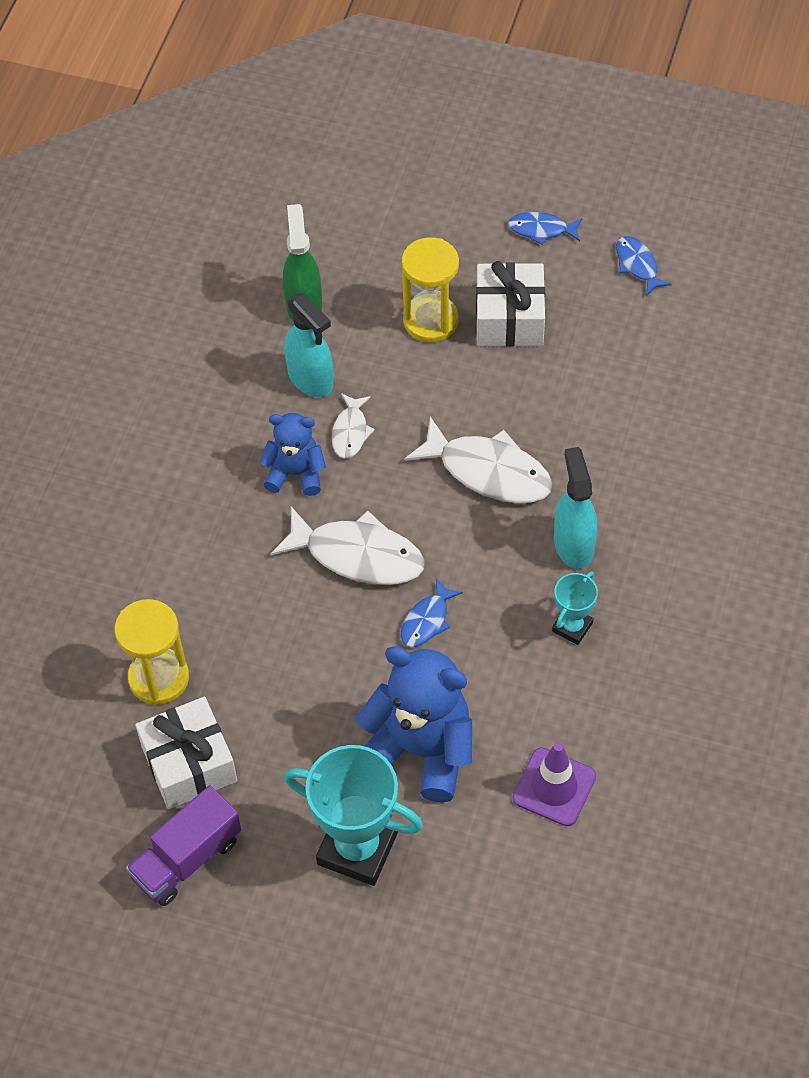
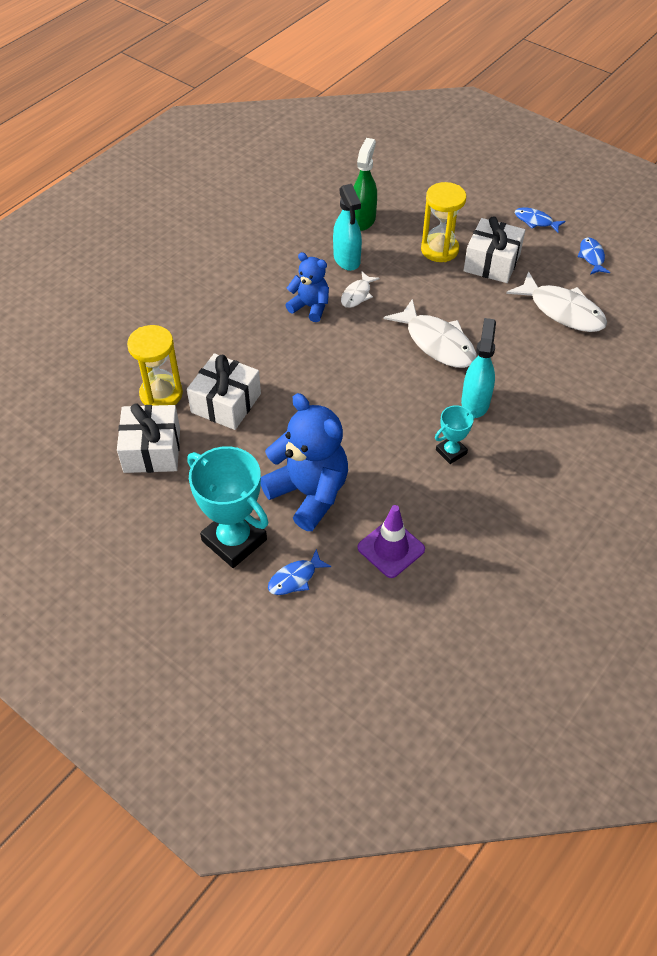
camera: 20 degrees right, 5 degrees down
(186, 858) = (118, 506): purple truck -> none
(252, 660) = (226, 403): none -> white gift
(357, 555) = (326, 364): white fish -> white fish (562, 311)
(427, 620) = (353, 416): blue fish -> blue fish (295, 578)

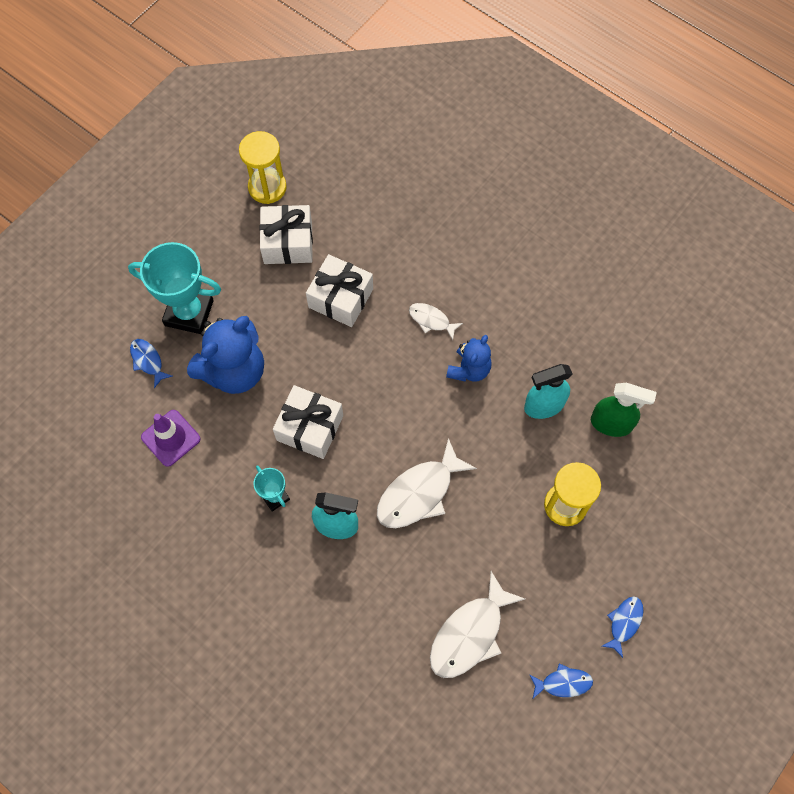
camera: 90 degrees right, 15 degrees up
(161, 394) = (352, 244): yellow hourglass -> yellow hourglass (267, 187)
(234, 540) = (189, 313): turquoise trophy -> turquoise trophy turned 60 degrees clockwise
(357, 295) = (488, 415): white fish -> white fish (431, 320)
(492, 262) = (546, 562): white gift -> white gift (310, 428)

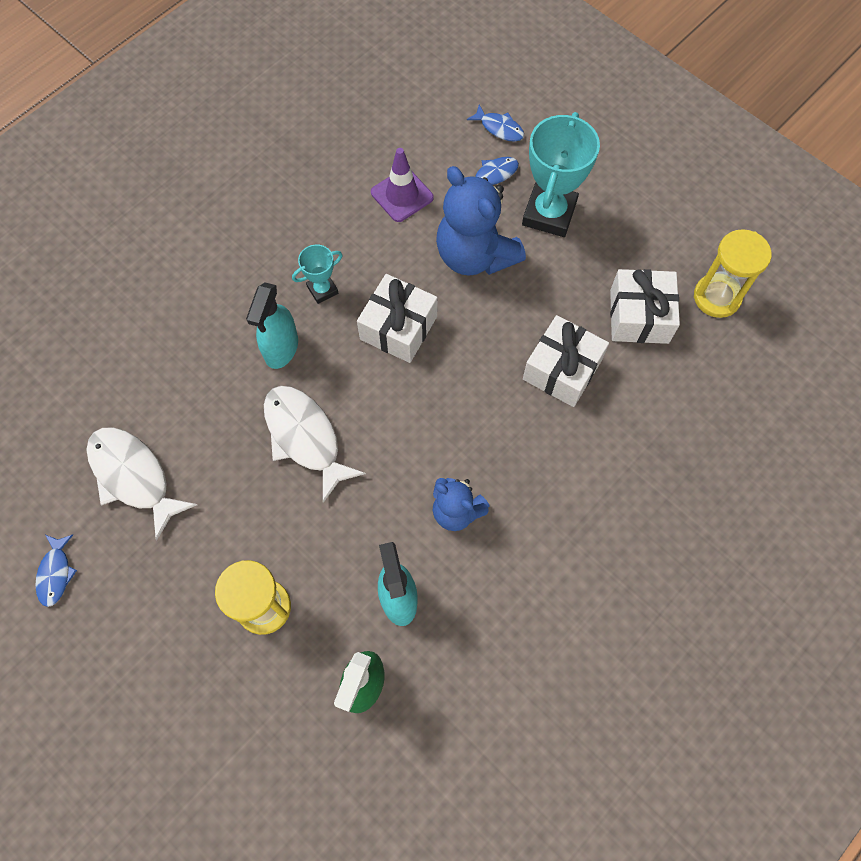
camera: 95 degrees right, 0 degrees up
(431, 320) = (527, 472): white fish -> none
(624, 623) = (107, 658): blue fish -> blue fish (499, 128)

